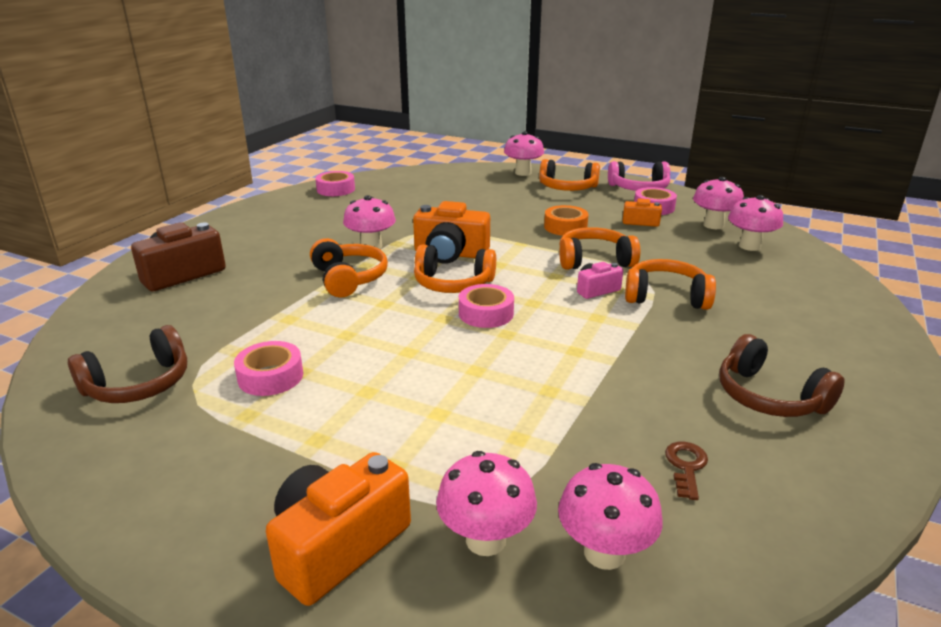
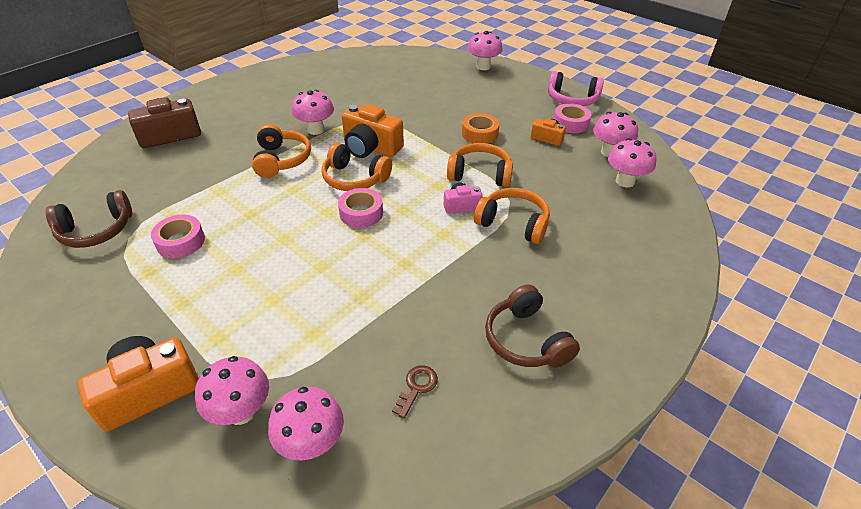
camera: 15 degrees right, 15 degrees up
(336, 189) = (322, 64): pink tape -> none
(567, 188) = (510, 90): orange headphones -> none

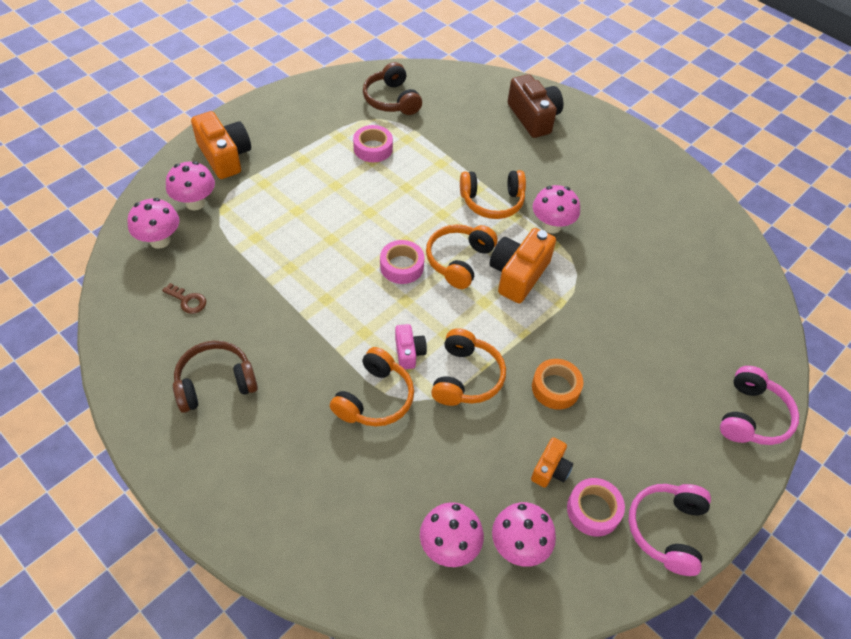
camera: 90 degrees right, 10 degrees up
(483, 67) = (752, 416): pink mushroom -> pink headphones

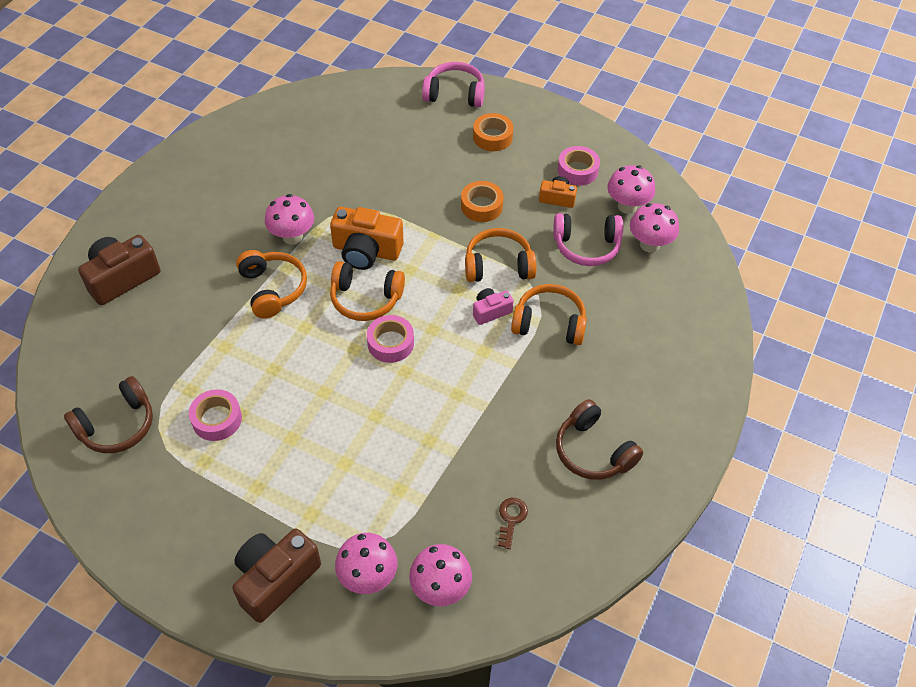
camera: 105 degrees left, 0 degrees up
(224, 156) = (275, 579): orange camera -> brown camera
(667, 530) = (571, 131): pink headphones -> pink headphones (586, 246)
(668, 434) = (492, 137): none -> orange tape

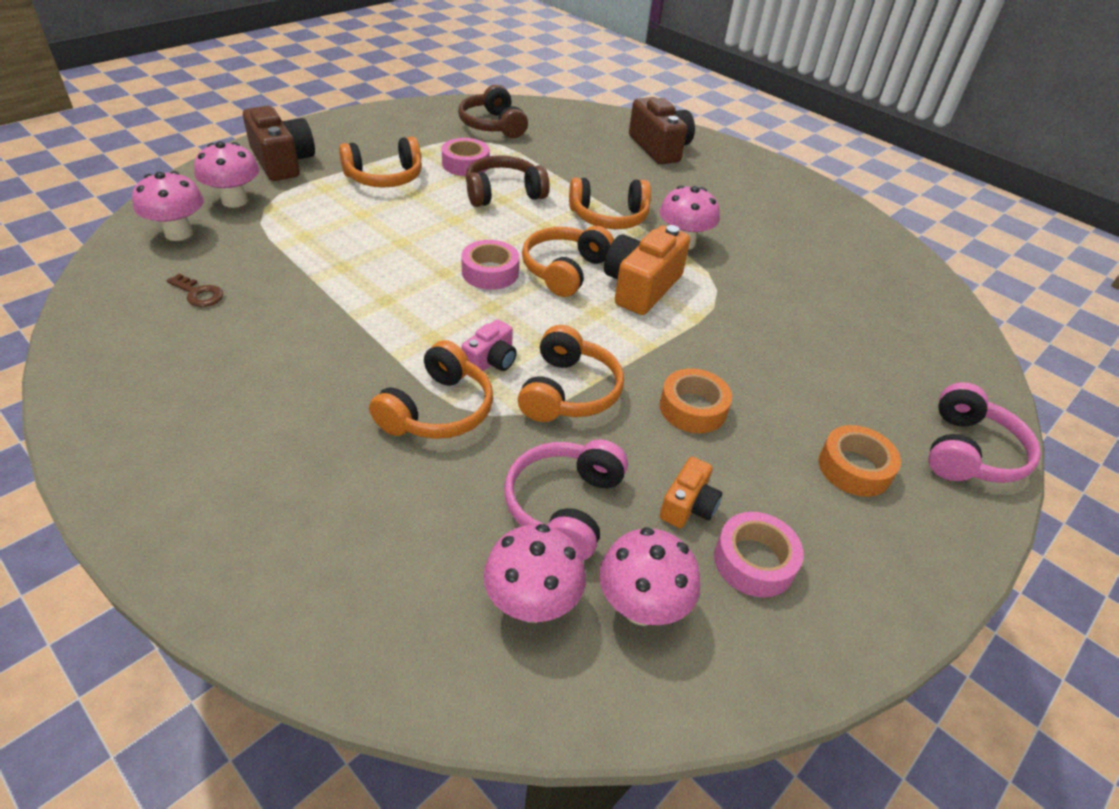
camera: 105 degrees right, 10 degrees down
(271, 474) = (384, 177): none -> orange headphones
(491, 311) = (491, 361): pink camera -> pink camera turned 45 degrees clockwise
(593, 451) = (213, 384): brown headphones -> brown headphones (503, 193)

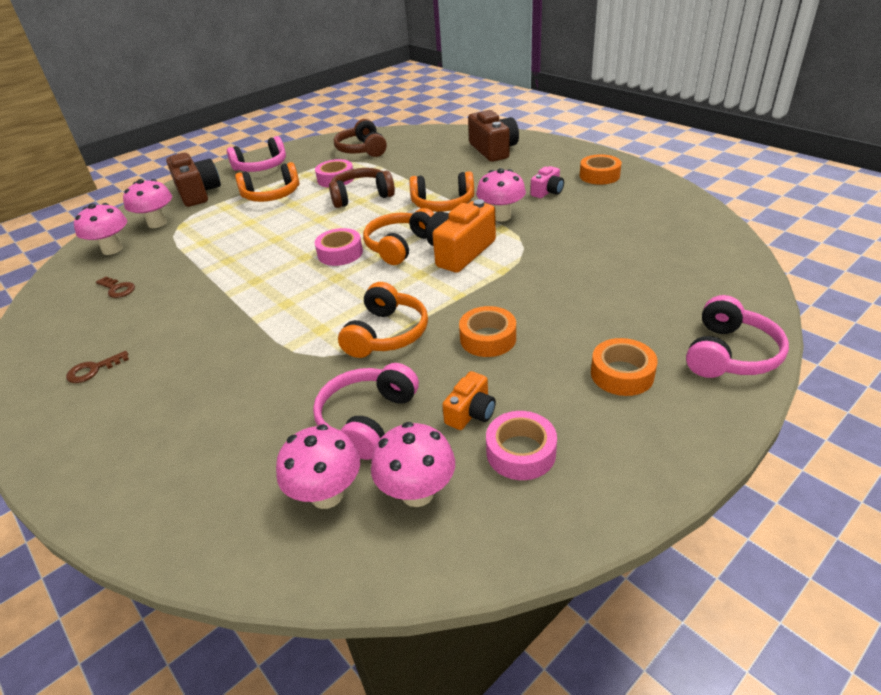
camera: 10 degrees right, 5 degrees down
(189, 410) = (93, 370): none -> brown key
(363, 133) = (261, 167): none -> pink headphones
(438, 410) = (279, 355): orange headphones -> none
(491, 361) = (328, 316): pink camera -> pink camera (547, 192)
(792, 200) = (599, 175): none -> orange tape

